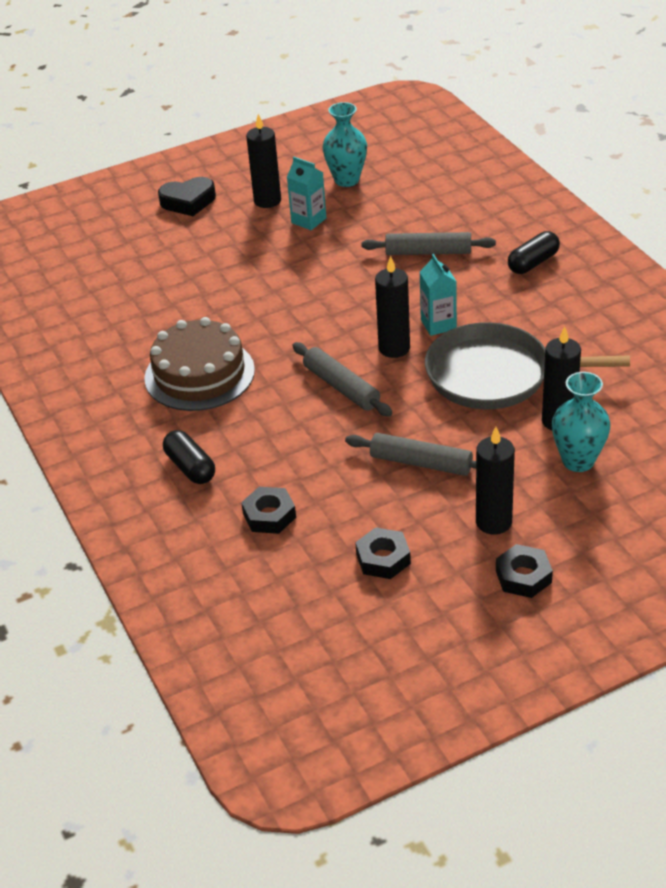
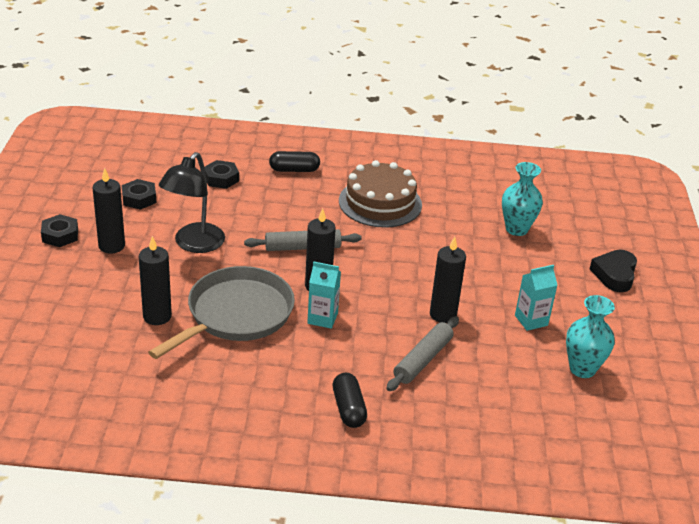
camera: 115 degrees right, 5 degrees down
(267, 201) = (582, 312): black candle -> black candle (443, 314)
(421, 463) = (194, 244): grey rolling pin -> black lamp
(578, 461) = (112, 303): turquoise vase -> turquoise vase (516, 229)

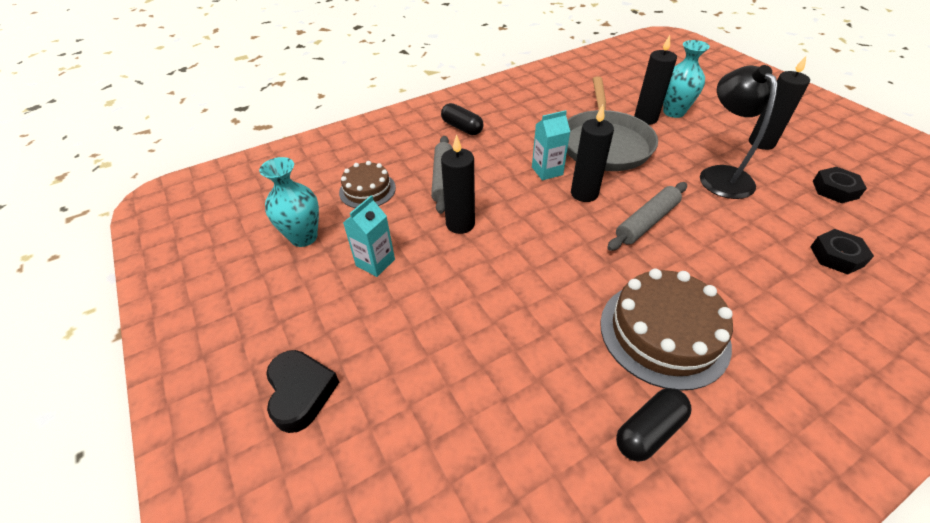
camera: 150 degrees right, 10 degrees up
(60, 235) = (803, 132): black nut -> none
(294, 170) = (812, 322): black capsule -> black capsule (649, 430)
(502, 385) = (367, 190): none -> brown cake
(516, 229) = (471, 400): turquoise vase -> turquoise vase (673, 112)

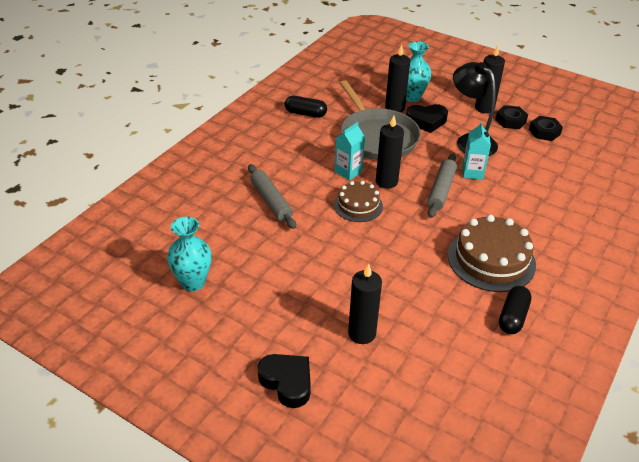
camera: 30 degrees left, 5 degrees down
(367, 190) = (214, 229): brown cake -> brown cake (358, 205)
(375, 262) = (268, 281): turquoise carton -> turquoise carton (472, 172)
(460, 224) = (311, 232): black candle -> black candle (362, 333)
(462, 128) = (253, 153): black capsule -> black capsule (305, 113)
(676, 140) = (426, 121): none -> black heart
(837, 256) = (563, 178): black nut -> black nut (510, 121)

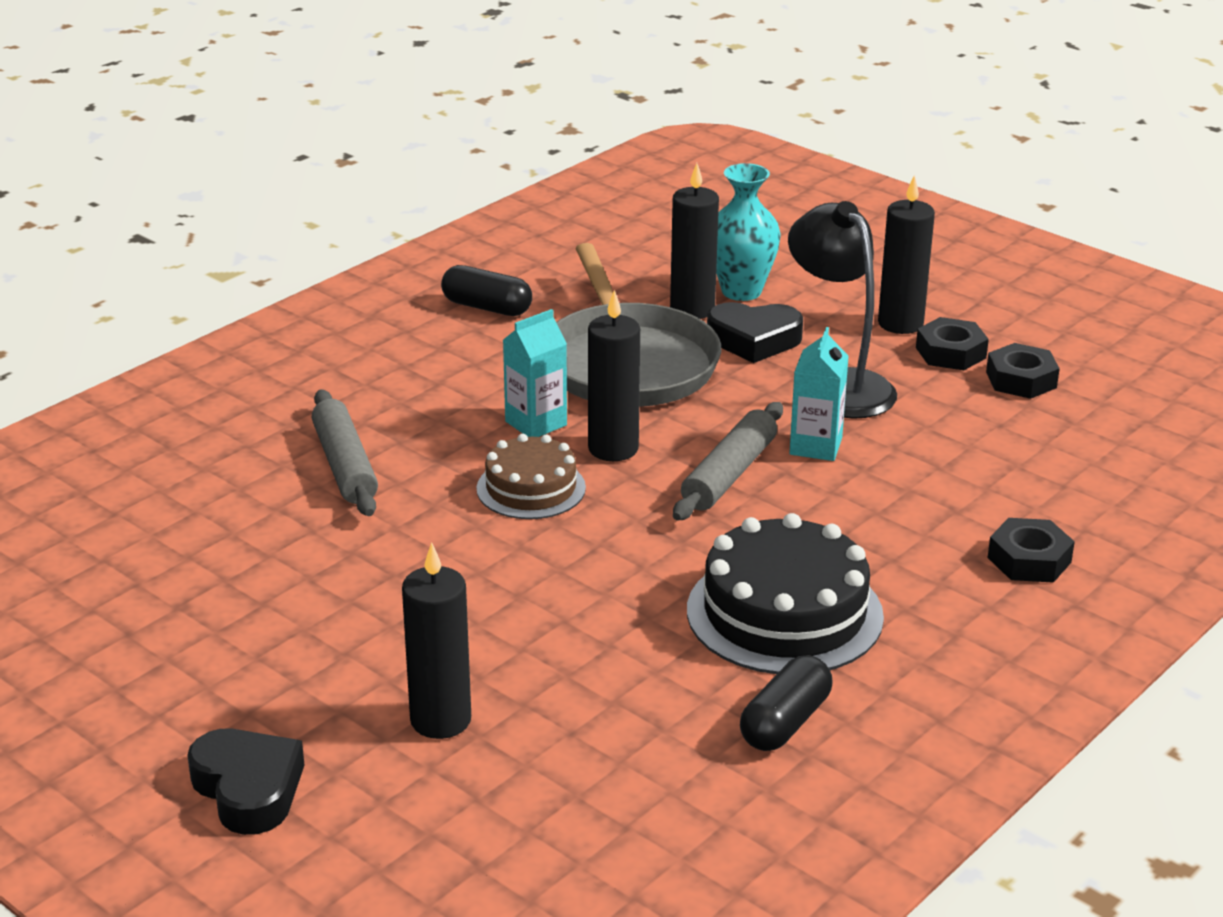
camera: 10 degrees right, 10 degrees down
(193, 282) = (123, 597): turquoise vase -> none
(491, 260) = (784, 613): brown cake -> black cake
(582, 222) = (1029, 560): none -> black nut

